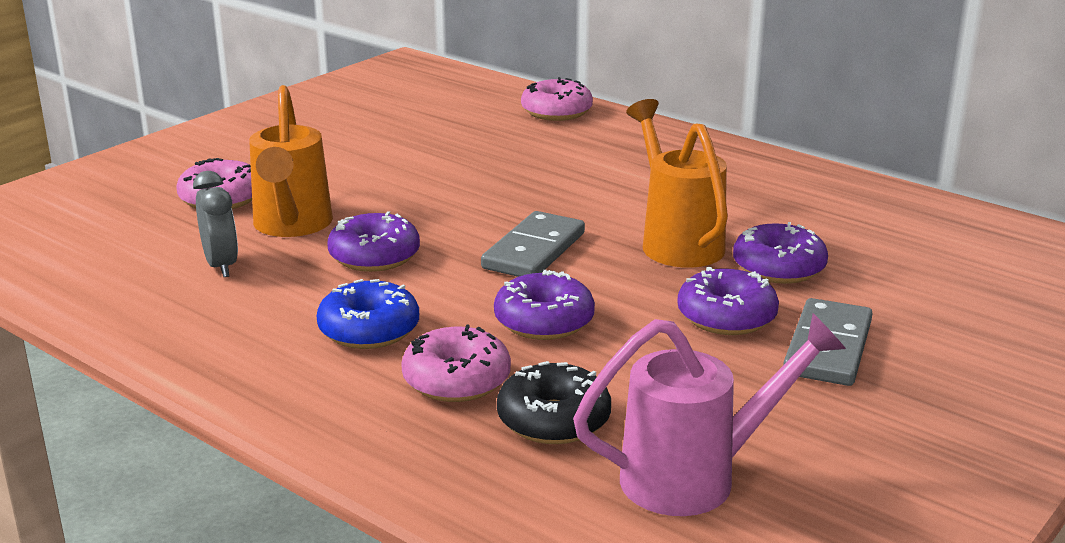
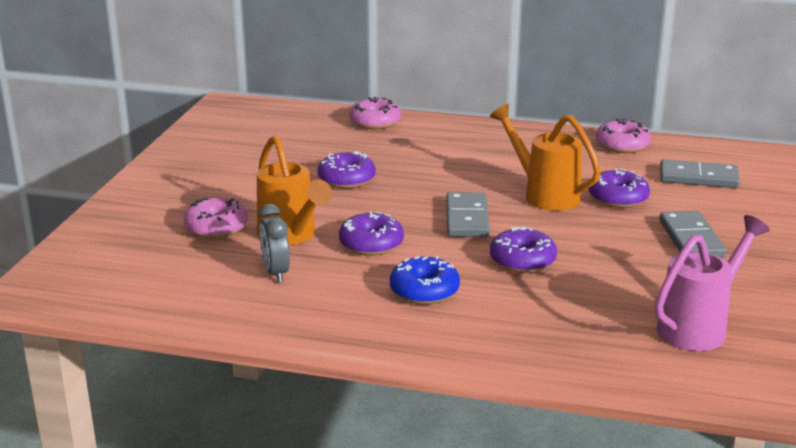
camera: 25 degrees left, 0 degrees up
(221, 265) = (275, 273): grey clock -> grey clock turned 150 degrees counterclockwise
(456, 380) = (512, 308): pink donut -> pink donut (622, 145)
(553, 420) = (592, 316): black donut -> none
(726, 317) = (620, 234): purple donut -> purple donut (346, 179)
(938, 264) = (698, 177): none -> grey domino

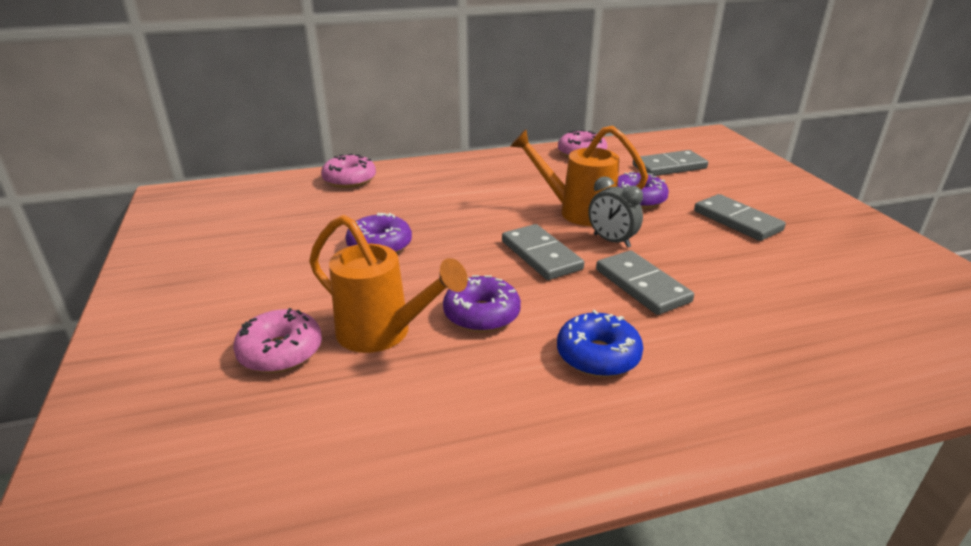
camera: 30 degrees left, 5 degrees up
(275, 273) = (412, 393): grey clock -> grey clock (611, 241)
(522, 261) = (642, 285): purple donut -> grey domino
(699, 327) = (862, 305): pink watering can -> none

